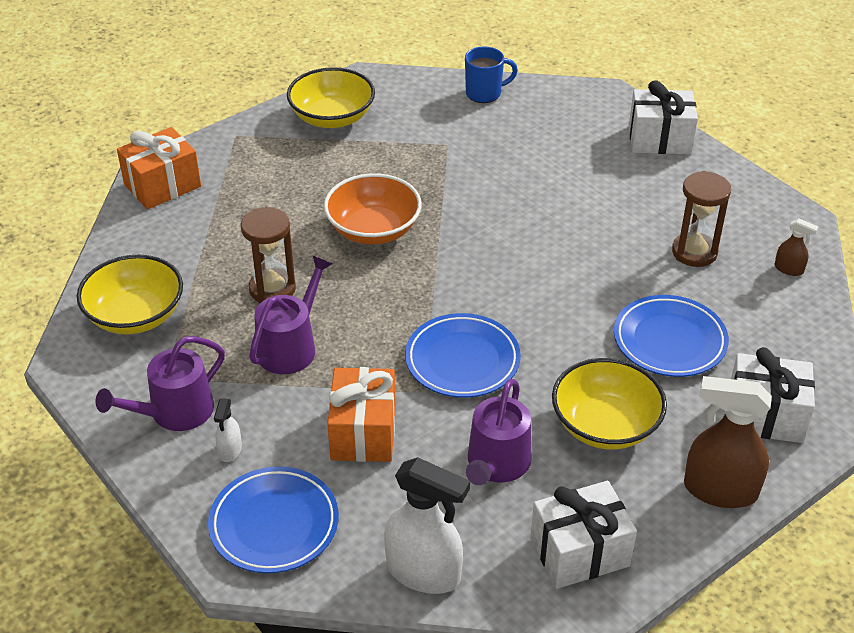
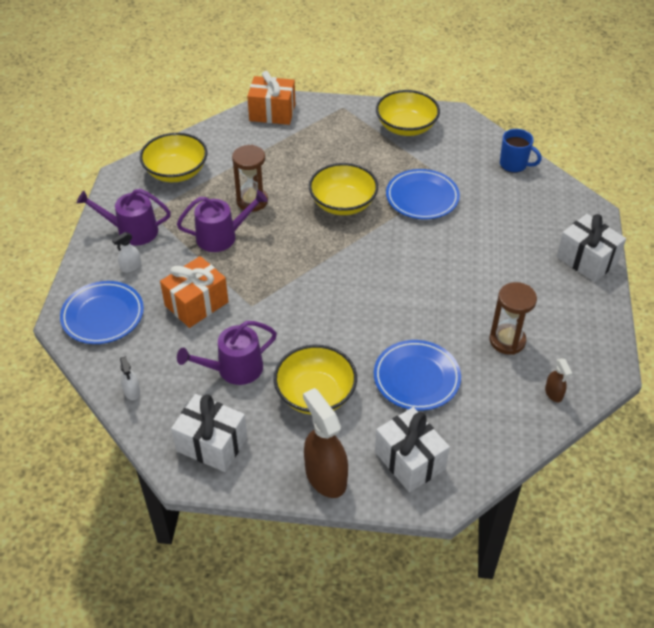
camera: 45 degrees right, 5 degrees up
(373, 229) = (343, 203): orange bowl -> yellow bowl
(424, 572) = (132, 391): white spray bottle -> white spray bottle, size x0.47
(462, 360) = (291, 304): blue plate -> blue plate (422, 198)

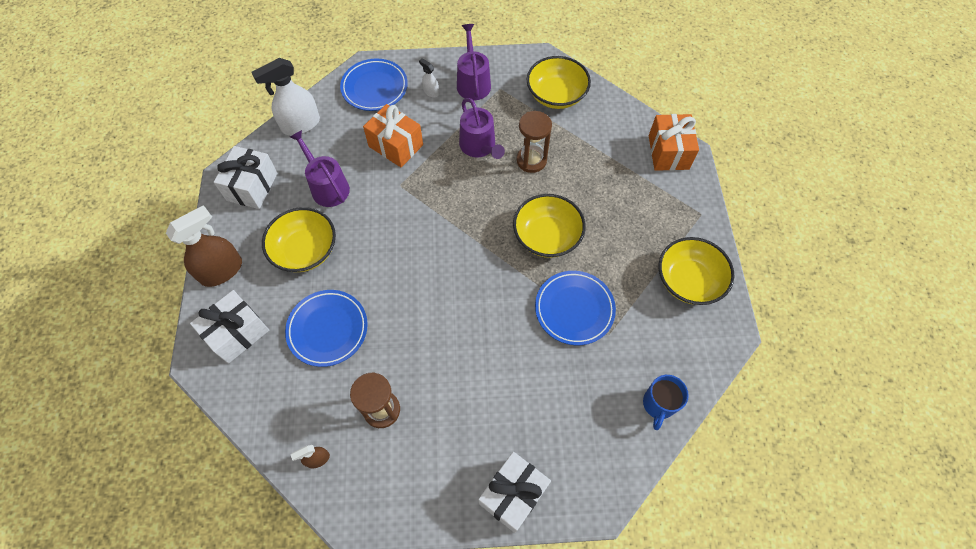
camera: 80 degrees right, 15 degrees up
(132, 391) = (300, 125): white spray bottle -> white spray bottle, size x2.11

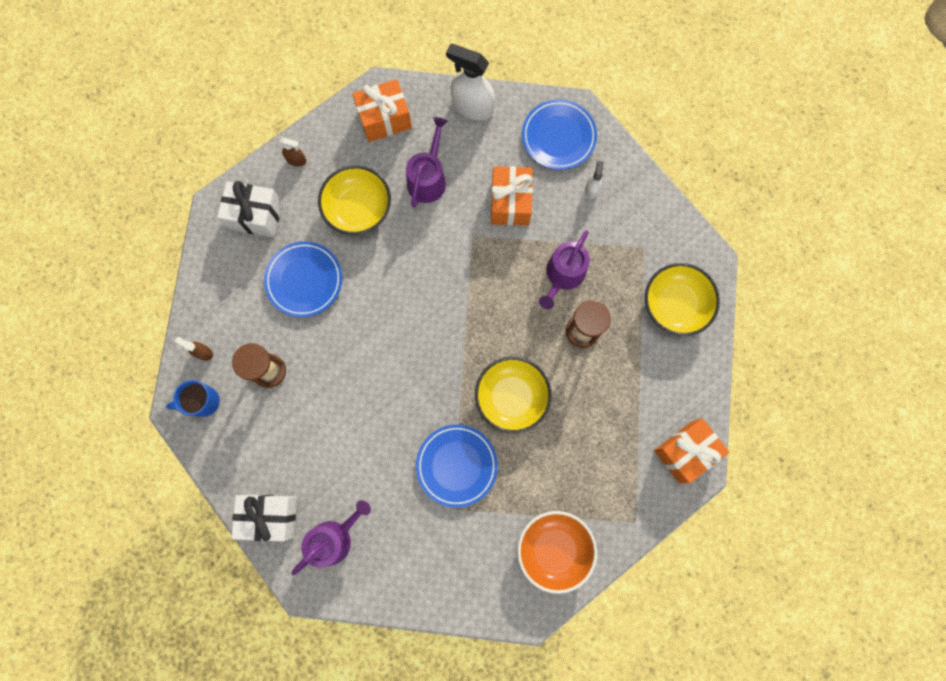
camera: 55 degrees right, 15 degrees up
(222, 271) = (296, 160): brown spray bottle -> brown spray bottle, size x0.47
(252, 187) = (384, 119): white gift -> orange gift
(473, 82) = (631, 219): purple watering can -> purple watering can (334, 538)
(658, 404) = (417, 587): blue mug -> blue mug (203, 401)
(688, 280) = (554, 549): yellow bowl -> orange bowl

